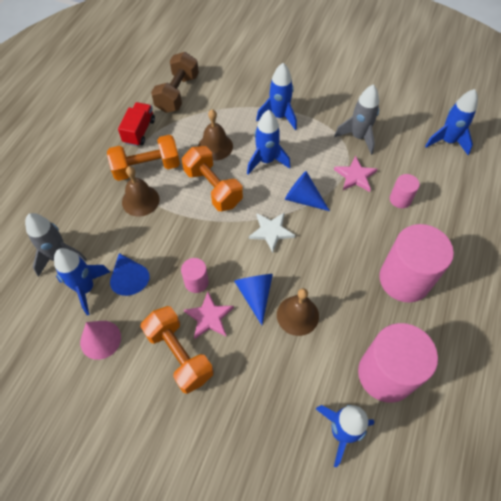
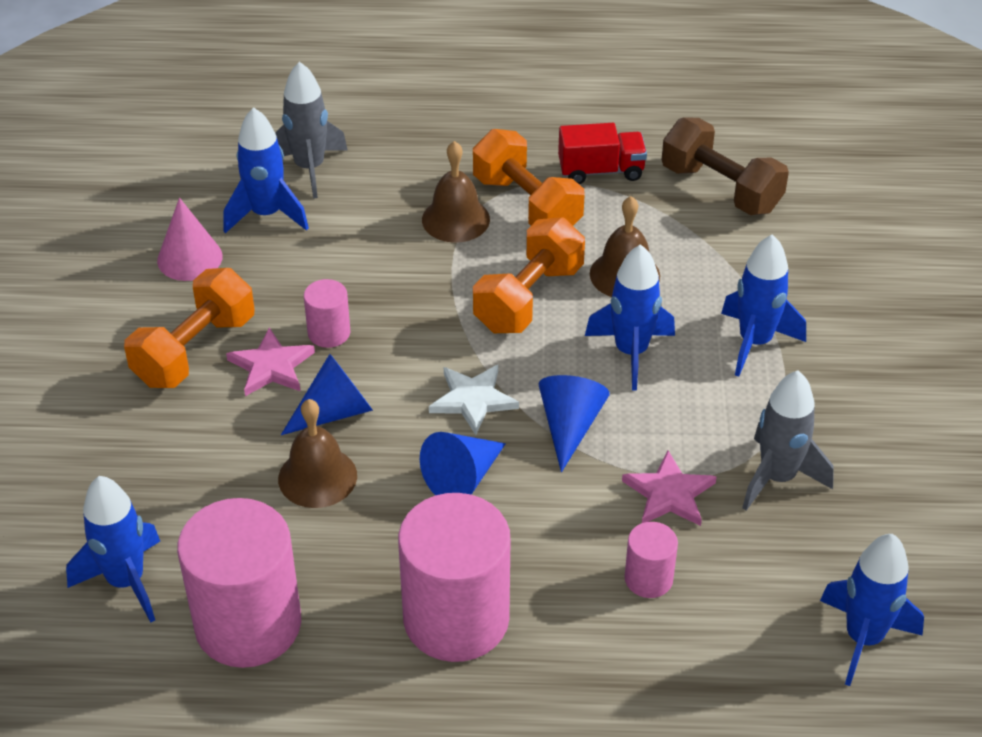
camera: 70 degrees right, 15 degrees down
(130, 278) = (304, 255): blue cone -> blue cone (463, 478)
(177, 93) = (721, 189): brown dumbbell -> brown dumbbell turned 45 degrees clockwise

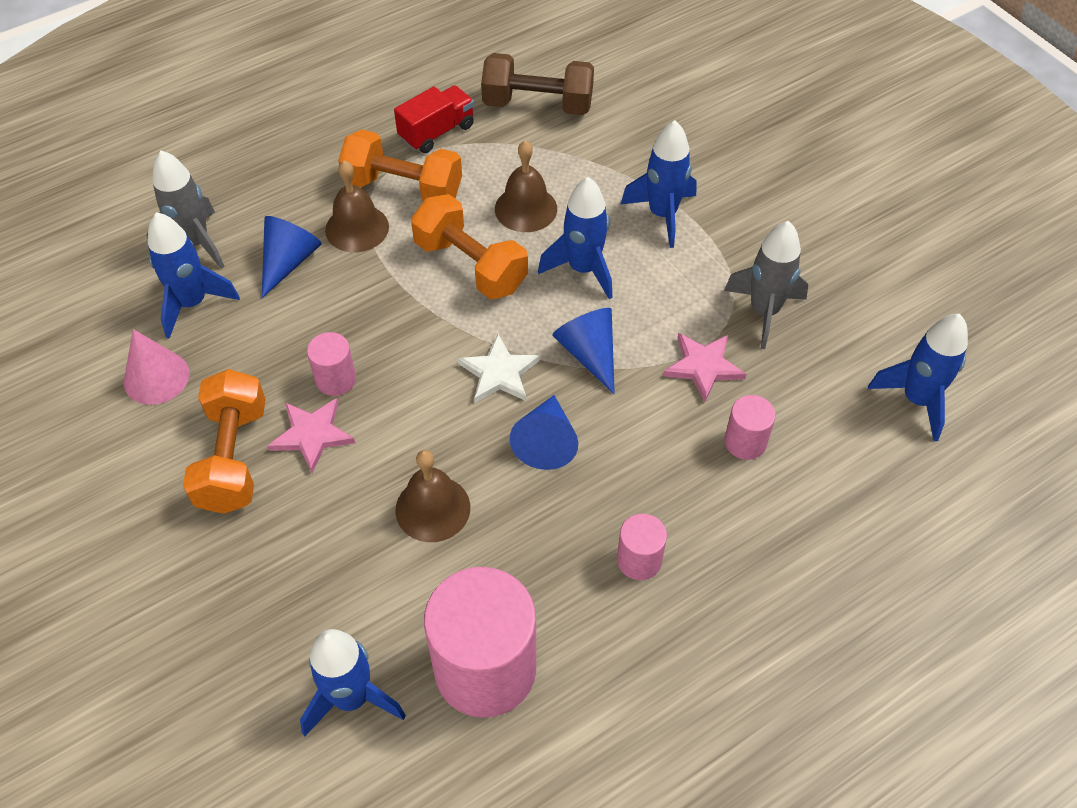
camera: 35 degrees left, 10 degrees up
(335, 411) = (399, 444): blue cone -> blue cone (289, 261)
(456, 619) = (639, 560): pink cylinder -> pink cylinder, size x0.47
(528, 298) = (470, 265): orange dumbbell -> orange dumbbell turned 45 degrees counterclockwise

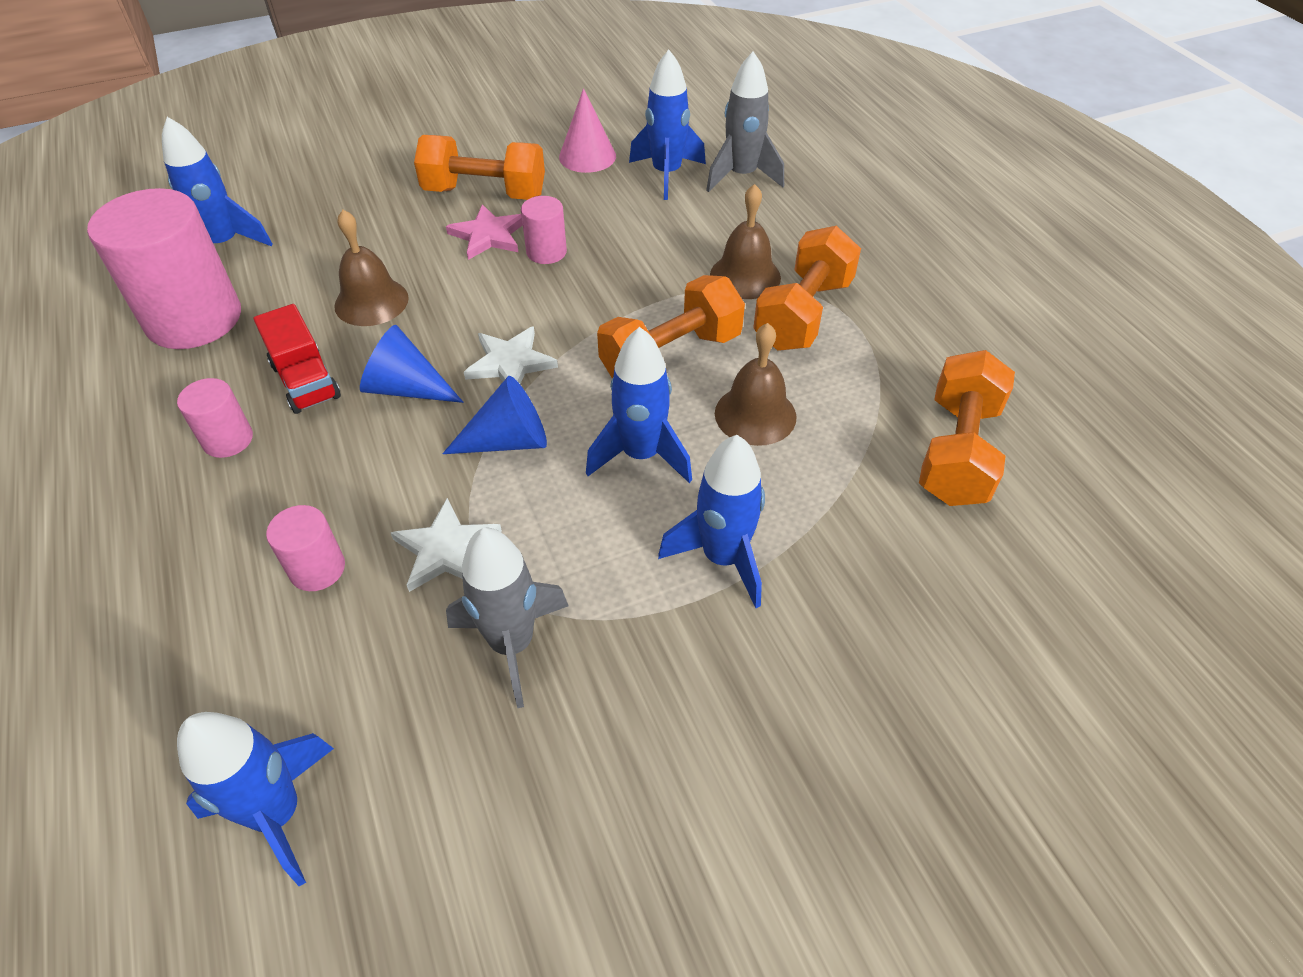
camera: 100 degrees right, 5 degrees down
(289, 261) = (706, 229): blue cone -> none
(436, 132) = (900, 349): red truck -> red truck (306, 381)
(538, 104) = (957, 452): brown dumbbell -> orange dumbbell
(703, 366) = (446, 549): pink star -> white star

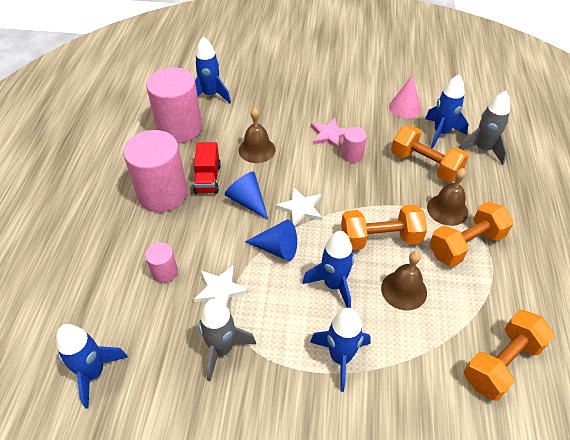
camera: 30 degrees right, 0 degrees up
(228, 440) = (162, 194): pink cylinder -> pink cylinder, size x2.14
(485, 193) = (341, 110): orange dumbbell -> orange dumbbell (425, 165)

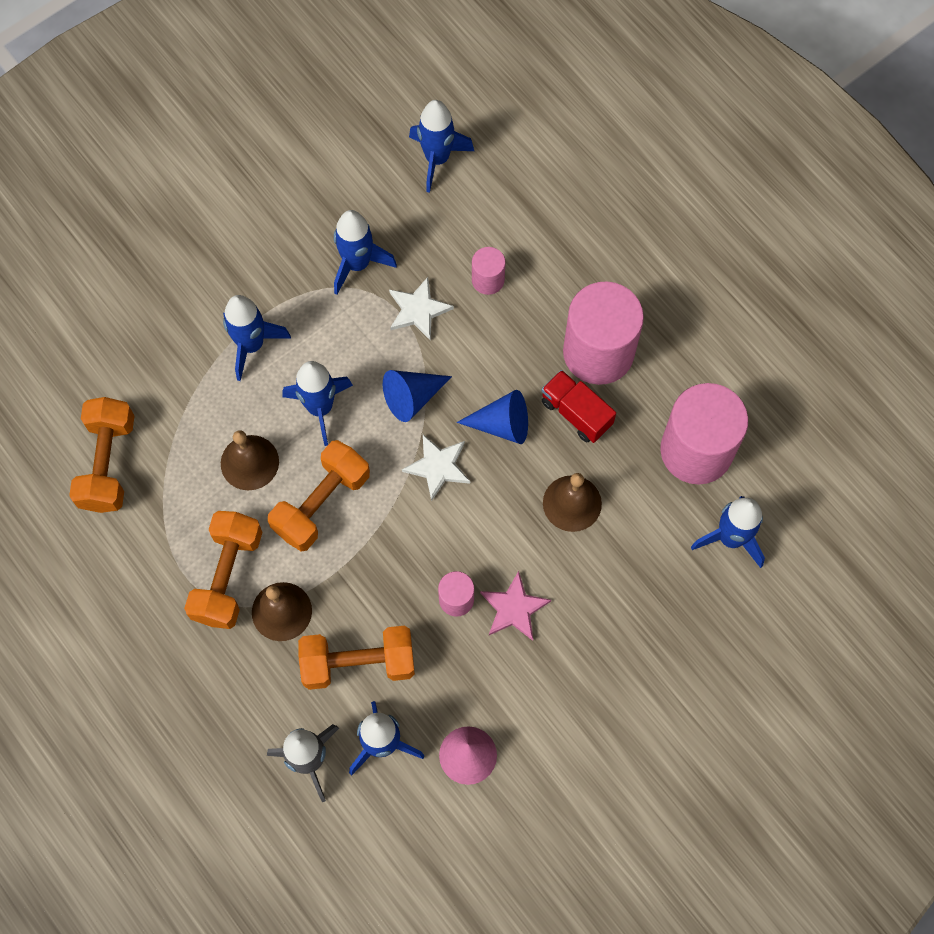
camera: 135 degrees right, 20 degrees up
(222, 349) = (357, 264): grey rocket -> blue rocket

